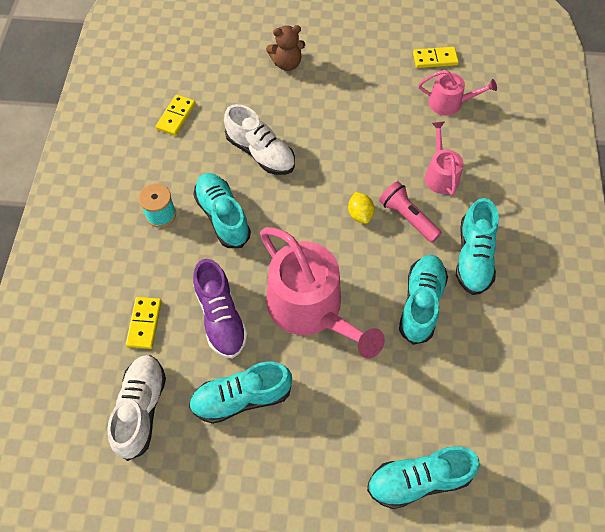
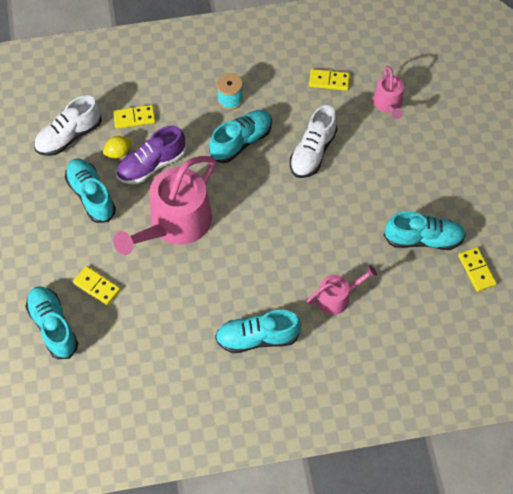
camera: 75 degrees right, 0 degrees up
(141, 409) = (69, 136): white shoe -> white shoe turned 150 degrees clockwise
(287, 63) = (420, 147): brown teddy bear -> none
(360, 214) = (274, 241): yellow lemon -> yellow lemon (118, 153)
(374, 415) = (97, 286): none -> yellow domino
(407, 217) = (282, 278): pink flashlight -> none
(421, 303) = (201, 303): turquoise shoe -> turquoise shoe (423, 239)
(449, 103) = (425, 292): pink watering can -> pink watering can (388, 104)

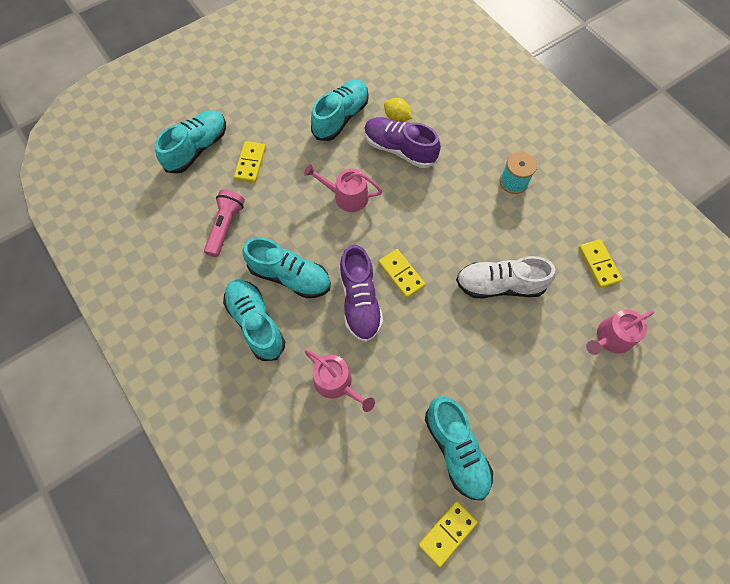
camera: 65 degrees right, 5 degrees up
(69, 136) = (392, 74): white shoe -> none
(134, 118) = (442, 113): yellow domino -> yellow domino (401, 274)
(152, 330) = (225, 226): none -> pink flashlight
(175, 224) = (346, 196): pink watering can -> pink watering can, size x0.51
(241, 142) = (471, 213): turquoise shoe -> turquoise shoe (290, 276)
(277, 253) = (360, 301): none -> purple shoe

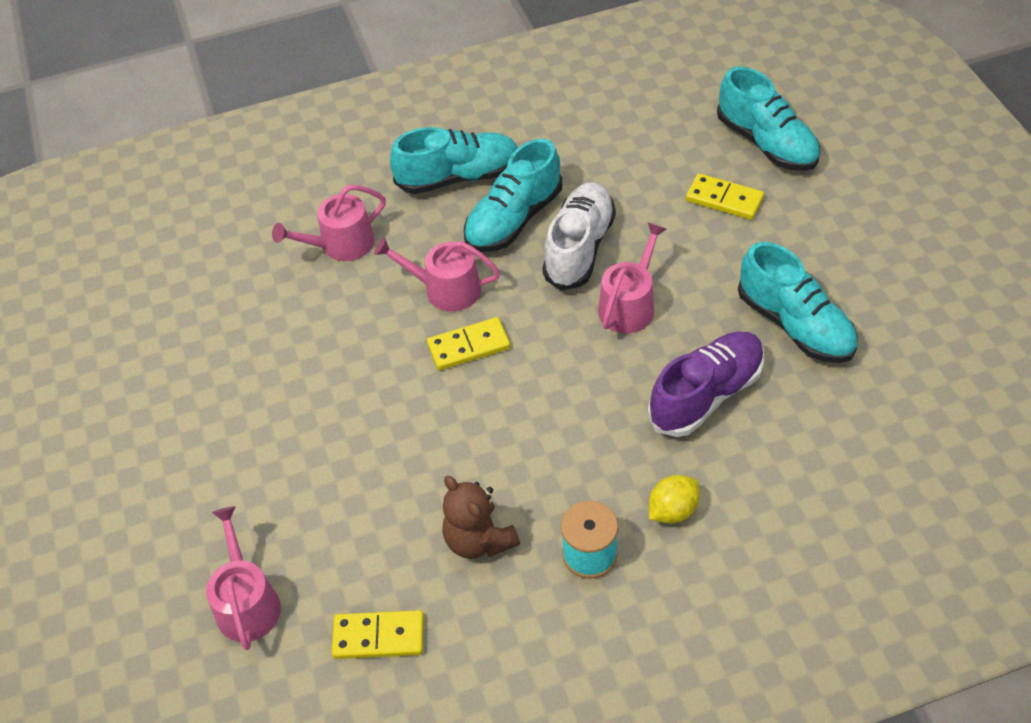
camera: 110 degrees right, 15 degrees down
(225, 226) = (618, 162): pink flashlight -> none
(360, 301) = (445, 289): purple shoe -> pink watering can
(397, 118) = (778, 406): yellow lemon -> yellow lemon (672, 510)
(447, 533) = (109, 318): yellow domino -> none
(456, 450) = (195, 350): turquoise shoe -> none
(499, 285) = (401, 470): white shoe -> white shoe (579, 248)
(526, 233) = (479, 540): none -> brown teddy bear

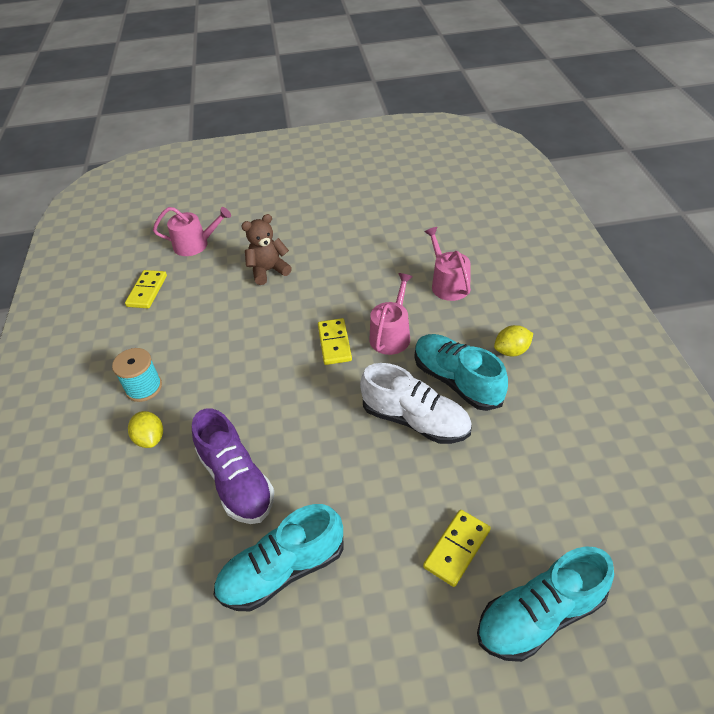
camera: 100 degrees right, 5 degrees down
(458, 177) = (511, 351): turquoise shoe -> yellow lemon
(479, 540) = (182, 336): brown teddy bear -> brown teddy bear (268, 271)
(629, 305) = (344, 445): pink watering can -> none

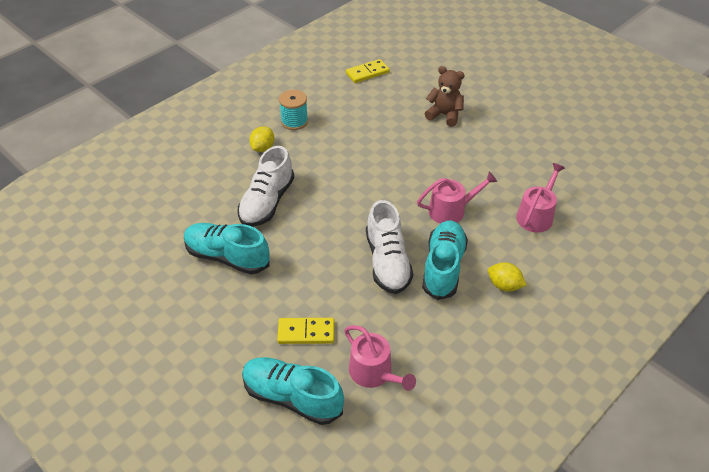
camera: 50 degrees right, 0 degrees up
(195, 244) = (430, 67): pink watering can -> pink watering can (374, 373)
(236, 481) = (267, 202): purple shoe -> white shoe
(334, 343) = (413, 185): yellow domino -> none

